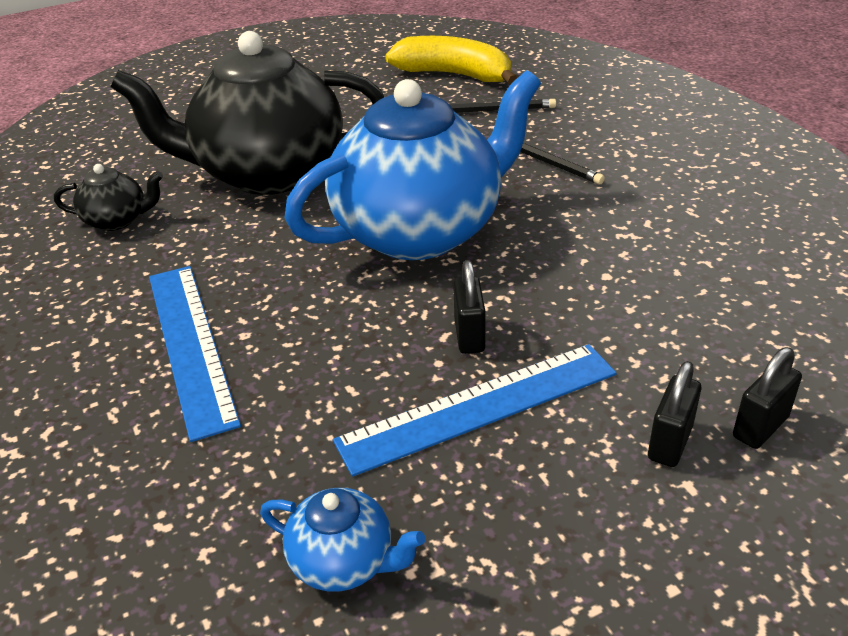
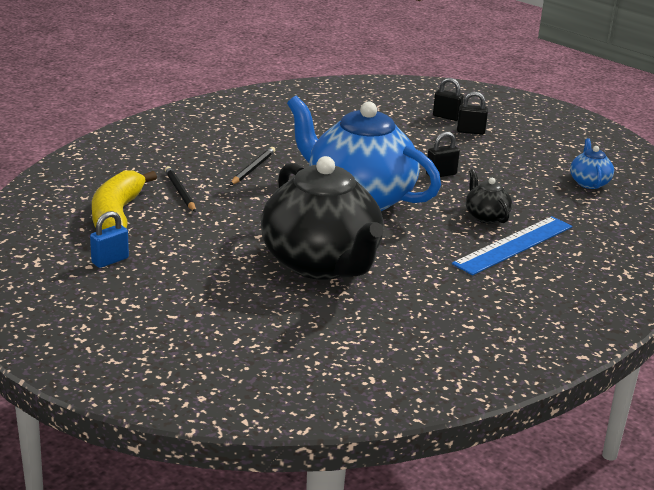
camera: 115 degrees left, 10 degrees down
(117, 220) = (422, 310): black teapot -> black teapot (486, 216)
(360, 67) = (110, 260): none -> blue padlock
(479, 407) = (486, 167): blue ruler -> none

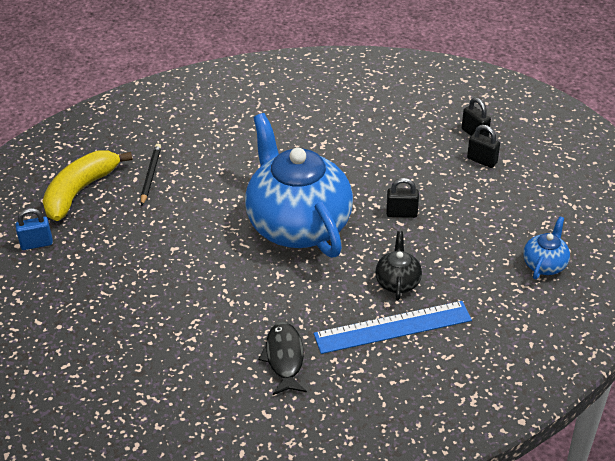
camera: 30 degrees right, 15 degrees up
(253, 168) = (234, 161): black pencil -> none
(322, 264) = (200, 299): black teapot -> none
(444, 285) = (284, 358): none -> black fish

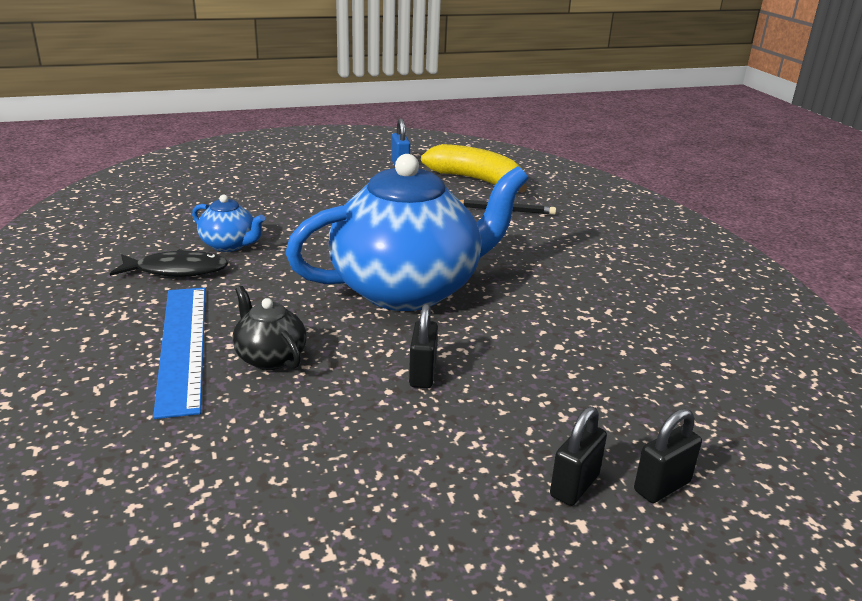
camera: 90 degrees right, 15 degrees down
(397, 282) = (270, 357): black teapot -> black teapot turned 135 degrees counterclockwise
(544, 264) = (250, 534): blue teapot -> blue teapot (229, 245)

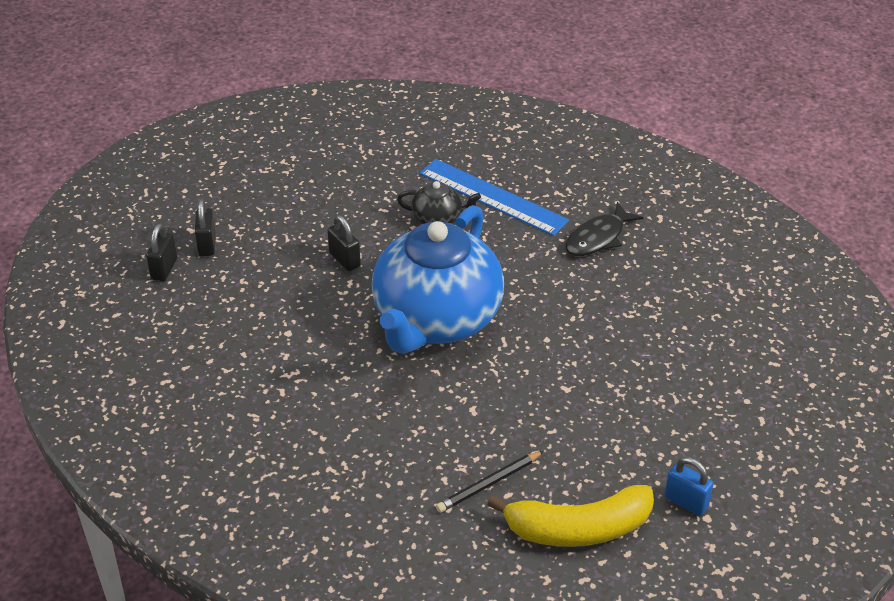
camera: 140 degrees right, 15 degrees up
(229, 245) = (613, 280): blue teapot -> none

